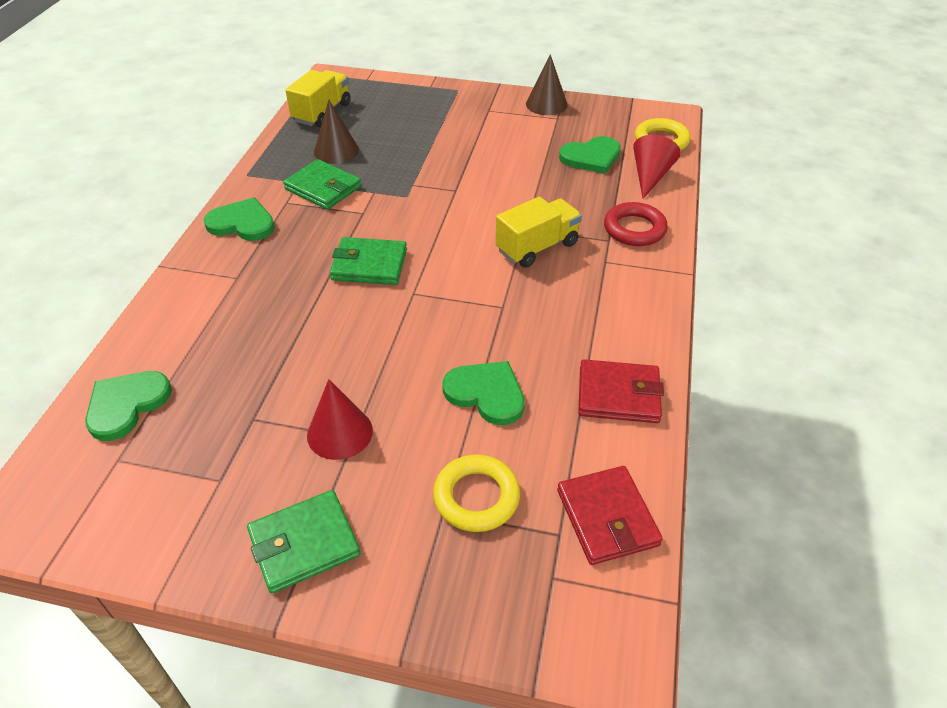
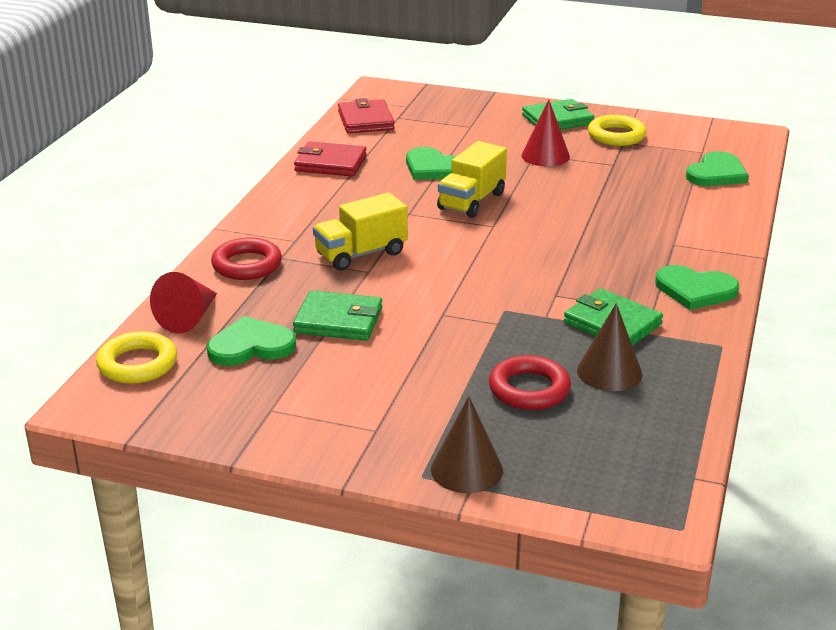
camera: 175 degrees left, 15 degrees down
(322, 113) = (651, 439): yellow truck -> yellow truck (471, 201)
(369, 265) = (539, 247): green wallet -> green wallet (338, 320)
(393, 137) = (529, 389): none -> red ring
(476, 497) = (448, 130): yellow ring -> yellow ring (616, 136)
(546, 104) = (277, 436): brown cone -> brown cone (466, 469)

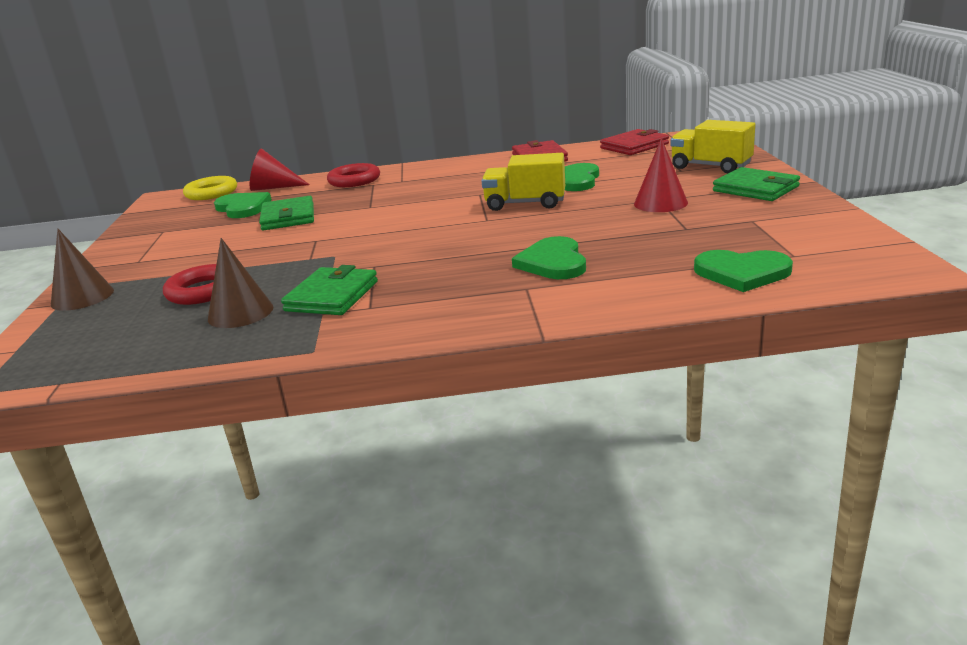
camera: 70 degrees right, 5 degrees down
(361, 254) = (395, 199): yellow truck -> yellow truck (710, 166)
(616, 136) = (761, 215): yellow ring -> none
(695, 290) = (427, 316): green heart -> green heart (553, 262)

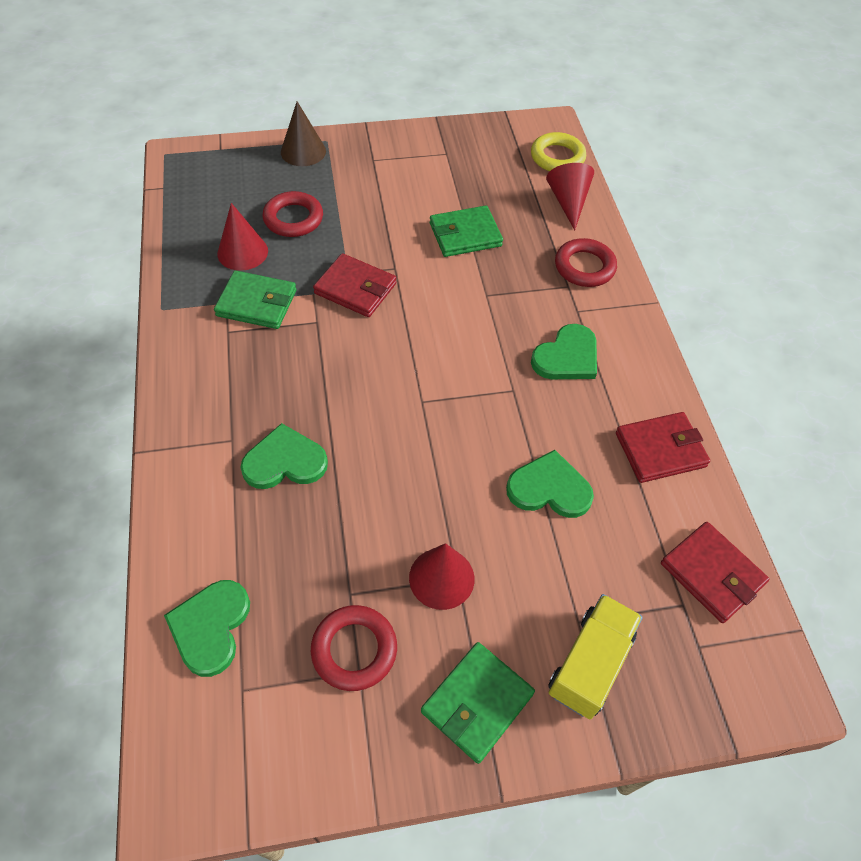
camera: 80 degrees right, 30 degrees up
(240, 313) = (242, 252): brown cone -> red cone
(243, 208) = (503, 193): green heart -> green heart (567, 357)
(335, 253) = (355, 288): none -> red wallet
(525, 204) = (467, 436): yellow truck -> none
(735, 223) = (354, 650): none -> red ring

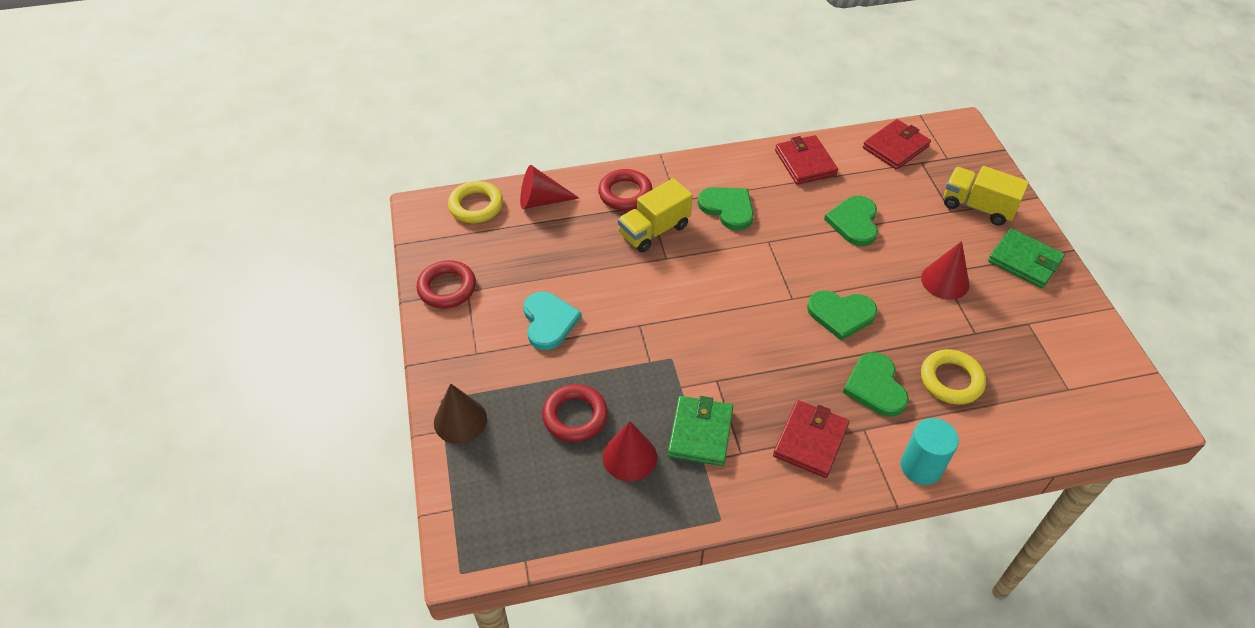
camera: 90 degrees left, 5 degrees down
(172, 484) = (921, 467): none -> turquoise cylinder
(210, 627) = (1032, 416): green heart -> green heart (841, 314)
(280, 545) = (951, 380): none -> yellow ring
(354, 650) = (1015, 327): red ring -> red ring (447, 288)
(355, 288) = (670, 353): red wallet -> red wallet (810, 441)
(404, 204) = (549, 321): none -> turquoise heart
(465, 234) = (590, 273): green wallet -> none
(527, 288) = (654, 230): none -> yellow truck

